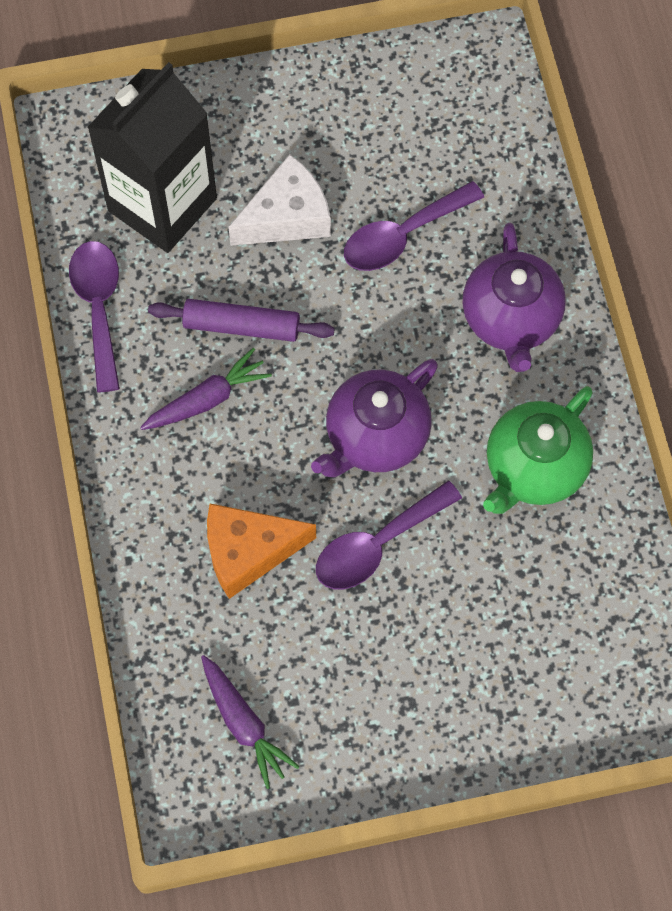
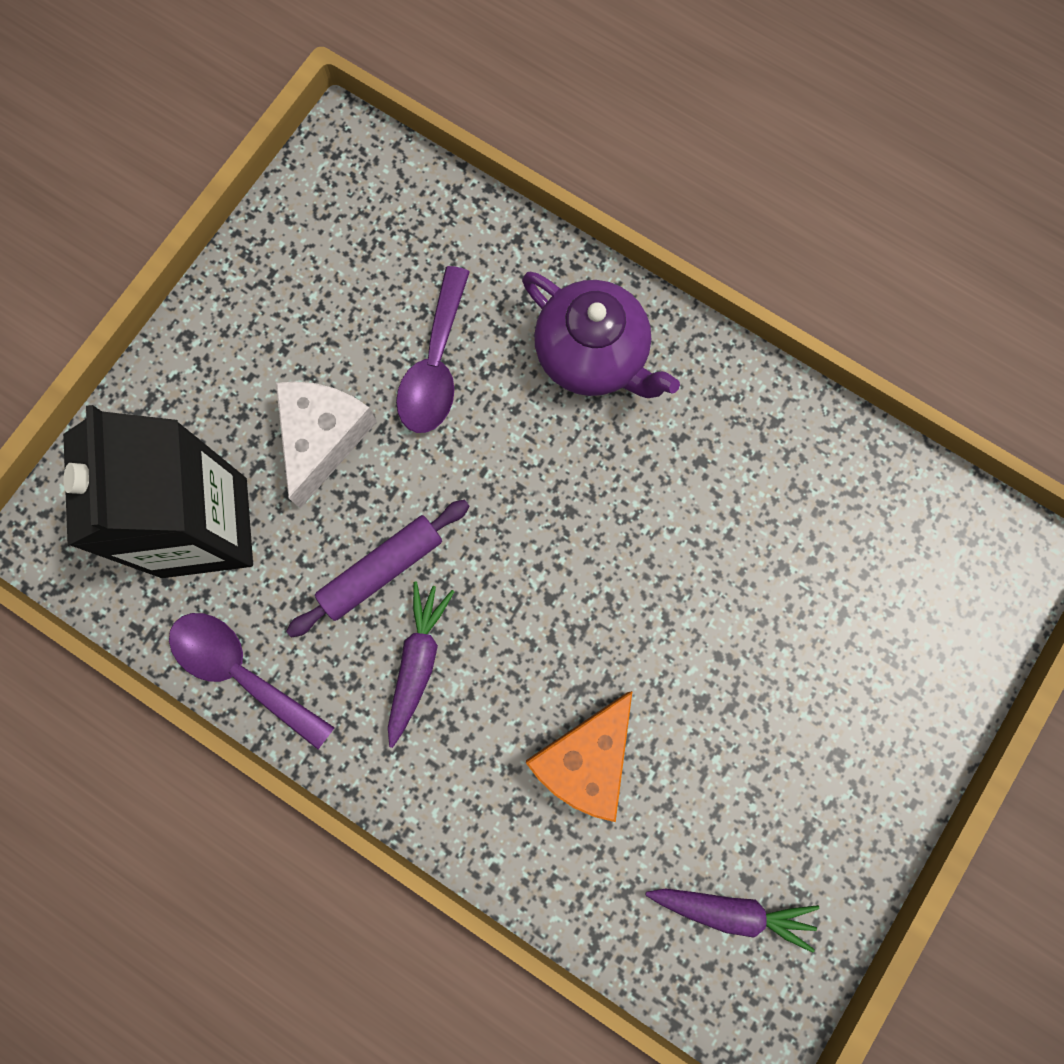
camera: 45 degrees left, 10 degrees up
(375, 437) = (587, 558): purple teapot -> none
(377, 545) = (681, 649): purple spoon -> none
(534, 468) = (735, 463): green teapot -> none

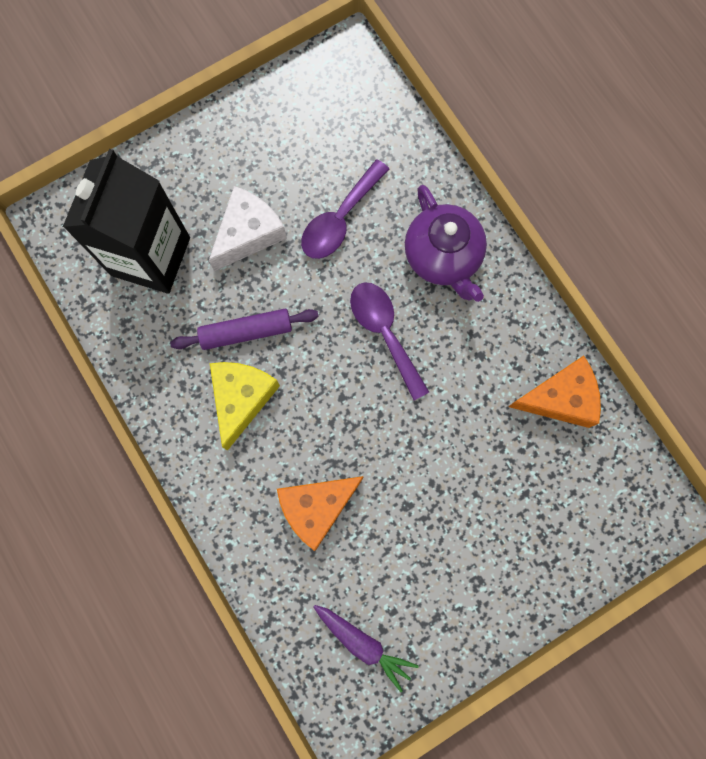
camera: 25 degrees right, 0 degrees up
(241, 671) = (132, 355): purple spoon -> purple spoon (384, 333)
(417, 662) = (241, 399): purple carrot -> yellow cheese
(827, 470) = (559, 398): none -> orange cheese

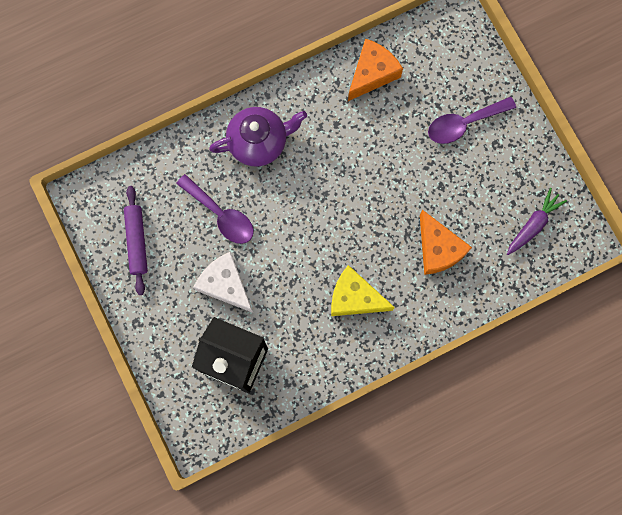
camera: 85 degrees left, 0 degrees up
(246, 332) = (303, 291): purple rolling pin -> purple rolling pin (137, 241)
(384, 333) = (313, 190): purple spoon -> purple spoon (463, 123)
(559, 398) = (372, 74): orange cheese -> orange cheese turned 45 degrees clockwise

